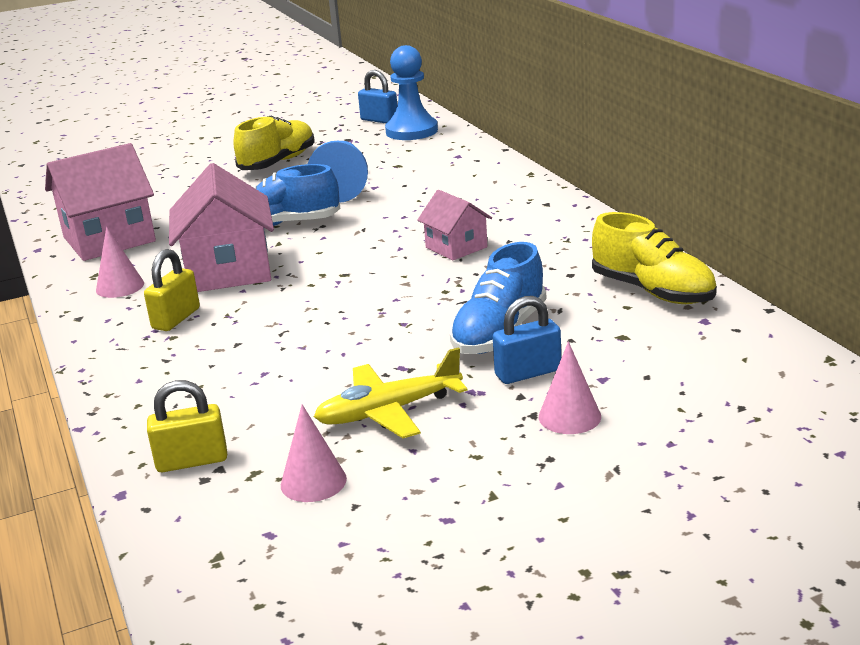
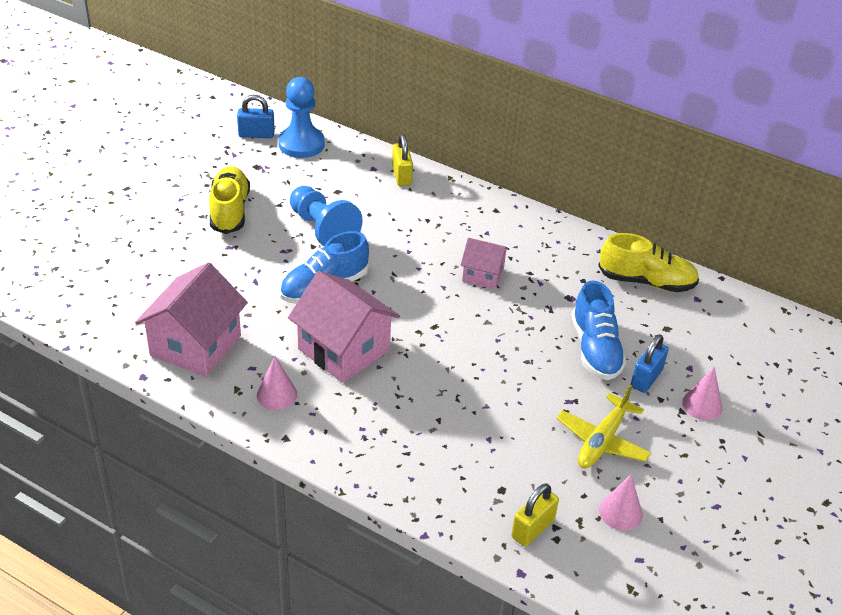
camera: 40 degrees left, 15 degrees up
(176, 319) = (365, 412): yellow padlock -> yellow padlock (401, 176)

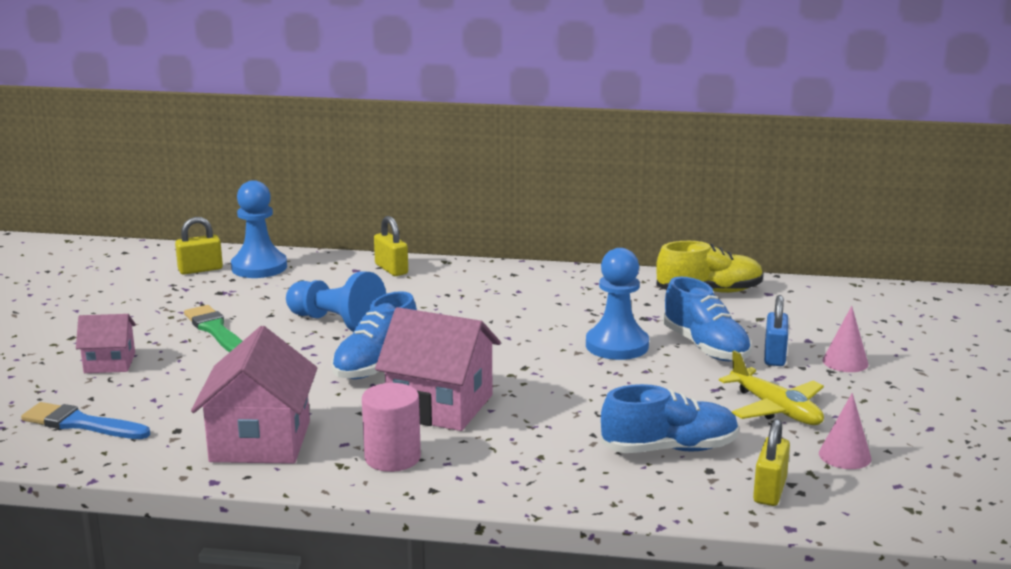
camera: 20 degrees left, 20 degrees down
(87, 286) = (81, 424): none -> blue brush
(229, 211) = (215, 330): yellow shoe -> green brush
(256, 134) = (200, 270): blue padlock -> yellow padlock
(277, 394) = (392, 458): pink cone -> pink cylinder
(483, 275) = (542, 320): pink house -> pink house (109, 363)
(486, 456) = (669, 449): none -> blue shoe
(523, 324) = (617, 345): none -> blue pawn
(602, 441) = (775, 409): yellow plane -> yellow plane turned 45 degrees counterclockwise

